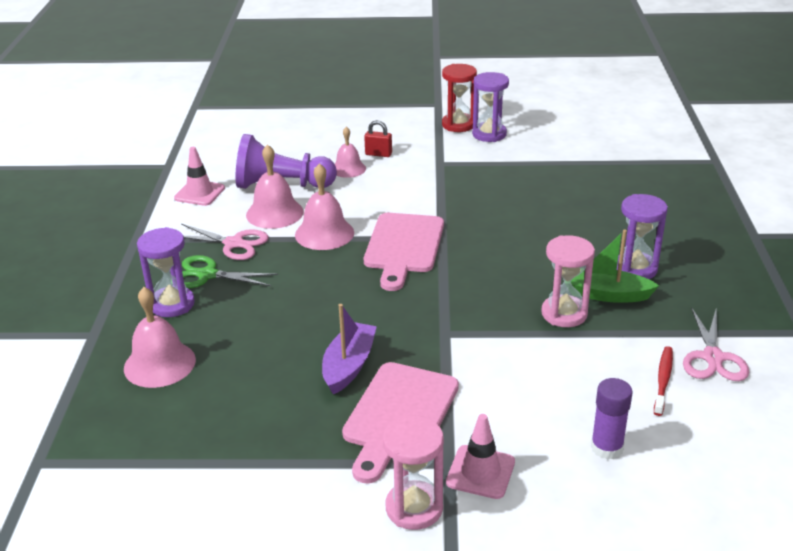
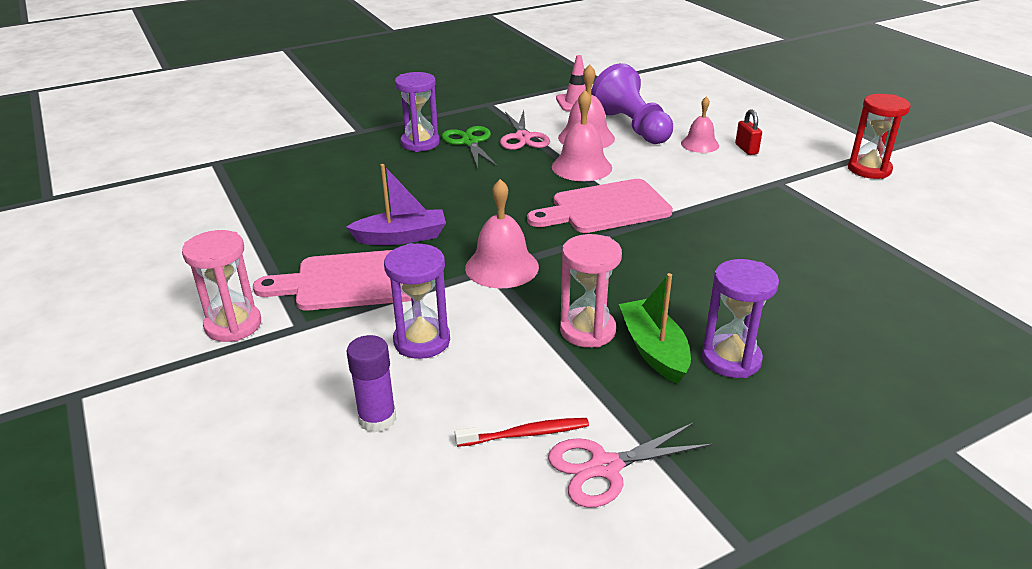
camera: 60 degrees right, 0 degrees up
(159, 364) = (345, 163): pink bell -> pink bell (502, 267)
(480, 472) = (297, 347): pink traffic cone -> none
(489, 134) = (879, 191): purple hourglass -> purple hourglass (422, 341)

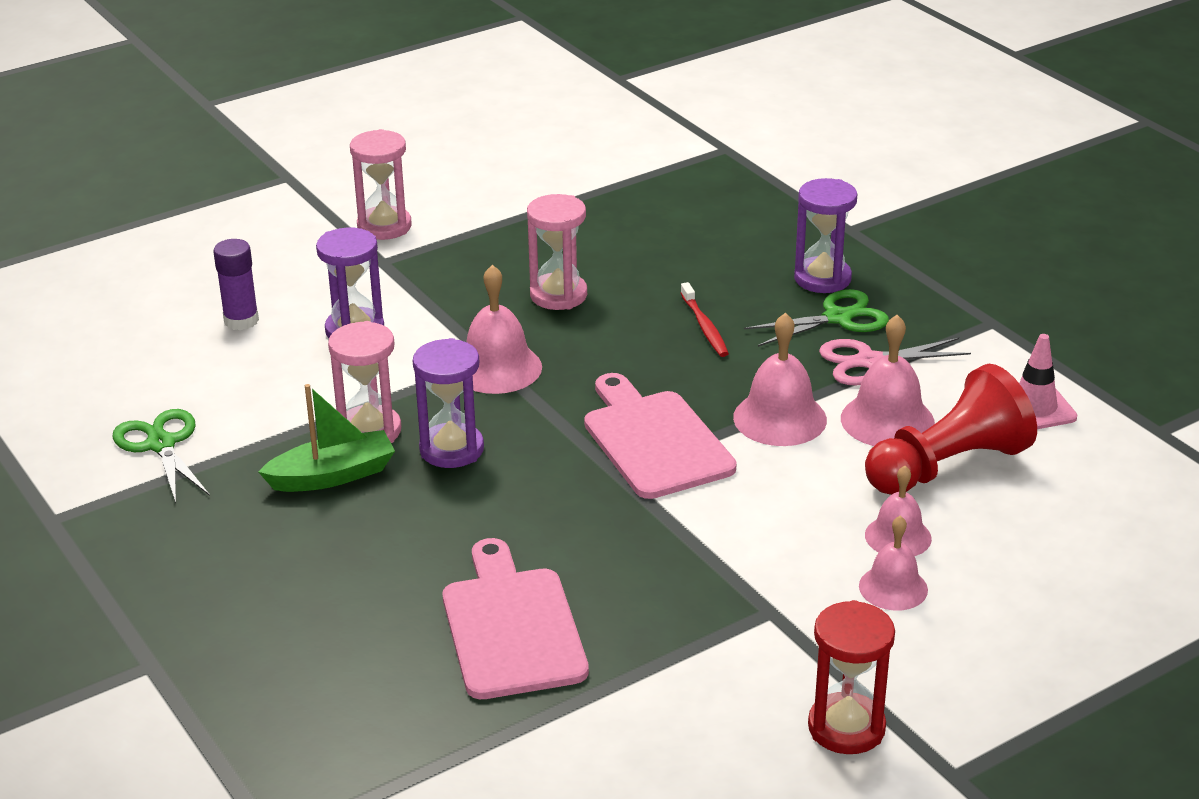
camera: 85 degrees right, 0 degrees up
(350, 281) = (462, 276): pink cutting board -> pink cutting board (511, 627)
(401, 237) = (558, 295): purple boat -> pink hourglass
(526, 434) = (211, 400): red toothbrush -> red toothbrush (704, 327)
(605, 467) = (161, 444): pink scissors -> green scissors
(632, 127) = (947, 466): purple pawn -> red pawn
(731, 359) = (312, 529): purple hourglass -> purple hourglass (451, 449)
(746, 149) = (893, 587): red padlock -> pink bell

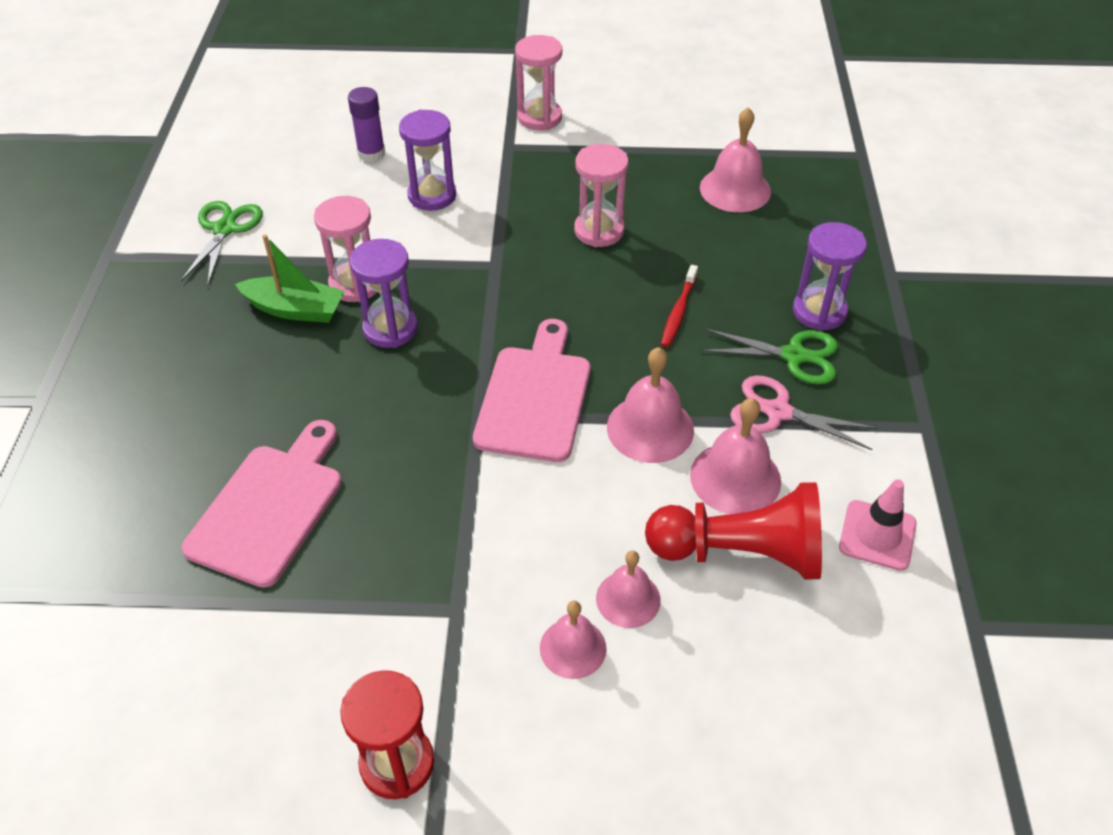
camera: 35 degrees right, 15 degrees up
(497, 368) = (492, 274): pink bell -> pink bell (735, 189)

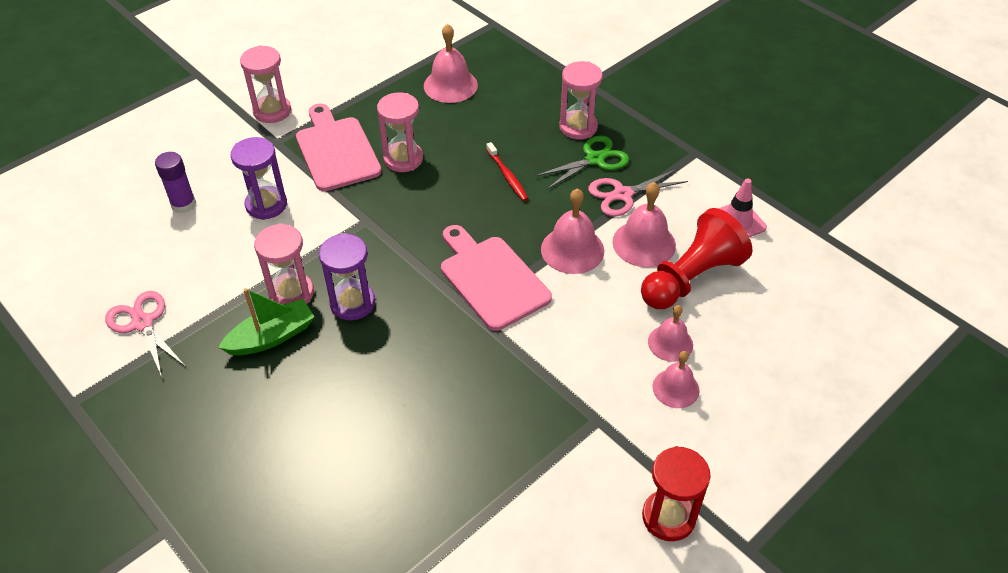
camera: 45 degrees left, 0 degrees up
(224, 229) = (142, 323): green scissors -> pink scissors
(270, 508) = (422, 458): pink cutting board -> pink cutting board (336, 151)
(819, 312) = (578, 127): purple hourglass -> pink hourglass

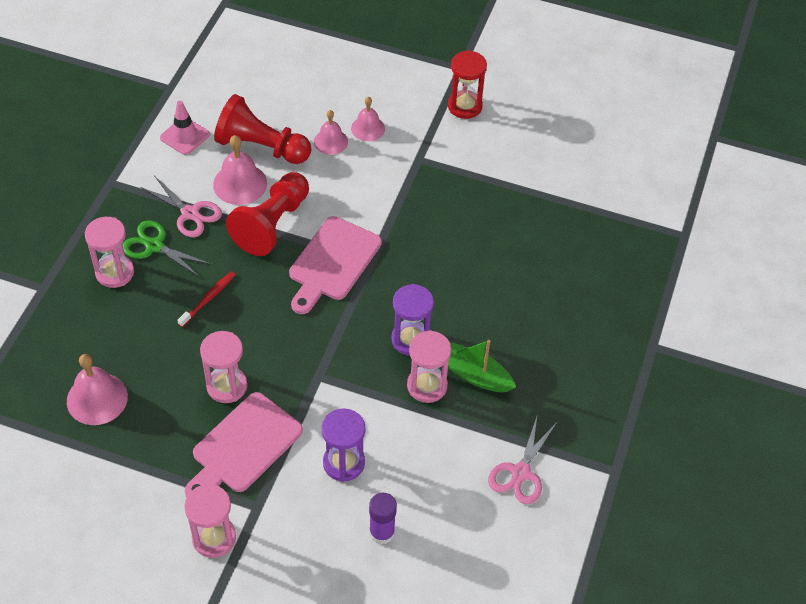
camera: 120 degrees left, 5 degrees up
(572, 249) = (272, 224): pink bell -> red pawn

